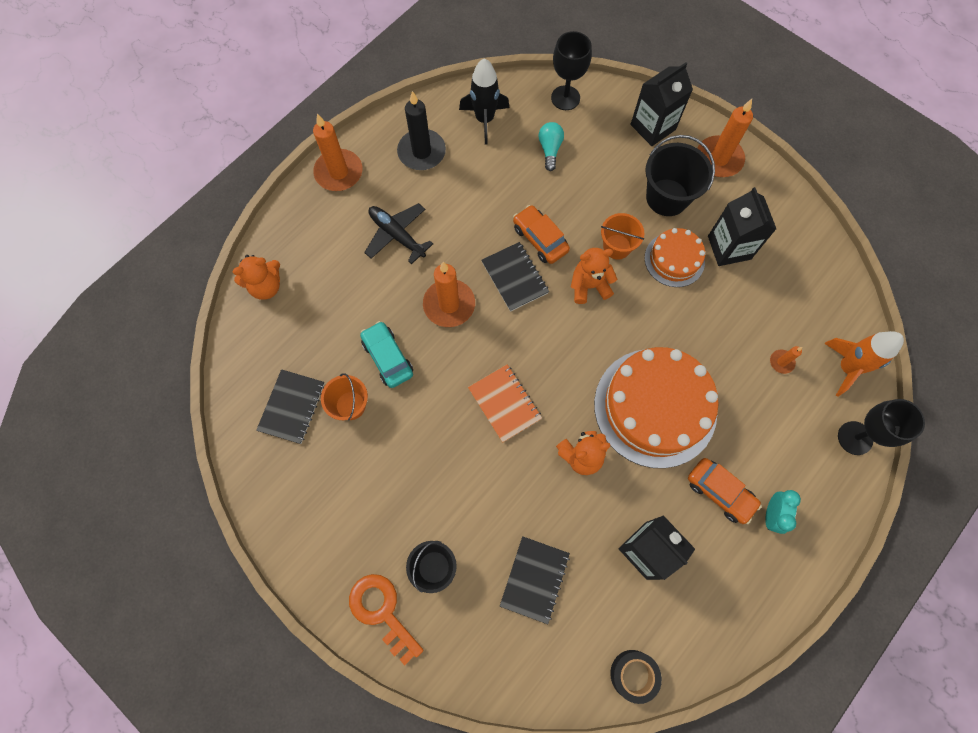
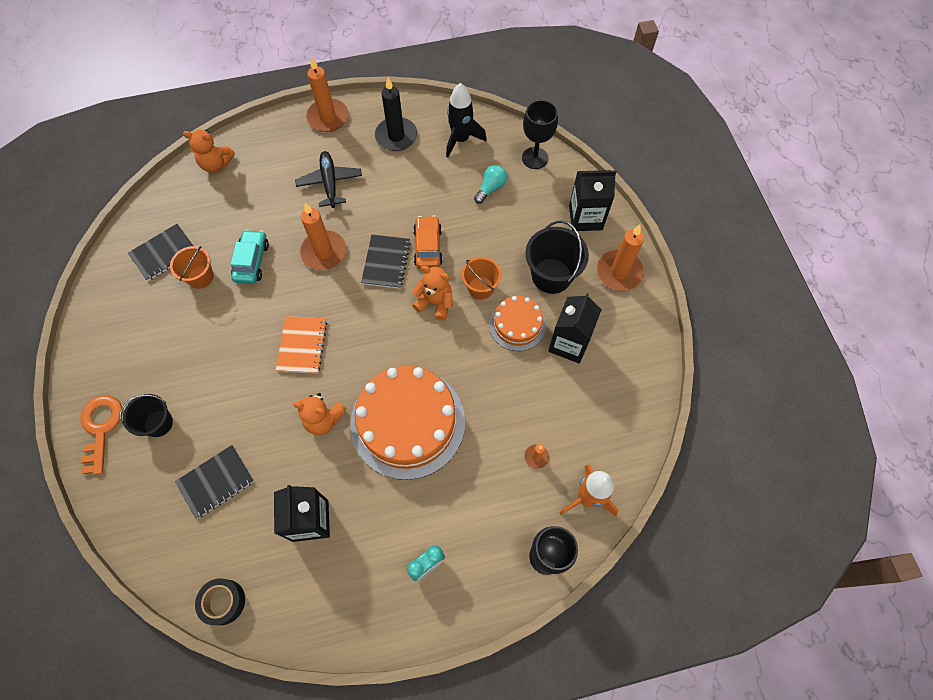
camera: 35 degrees right, 5 degrees down
(720, 492) = (402, 519): orange car -> none

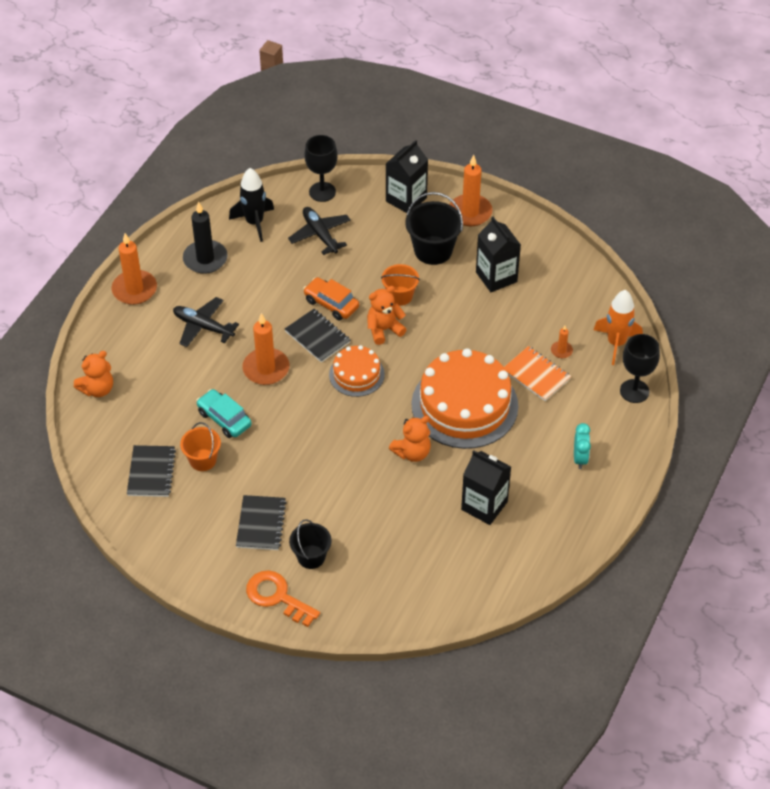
camera: 50 degrees left, 15 degrees down
(216, 482) = (398, 546): black notebook -> black notebook (261, 524)
(223, 602) = (496, 590): black tape -> none
(302, 345) = (336, 430): orange notebook -> orange notebook (536, 375)
(491, 188) = (320, 234): turquoise light bulb -> black plane
(517, 325) = (452, 295): orange cake -> orange cake (356, 374)

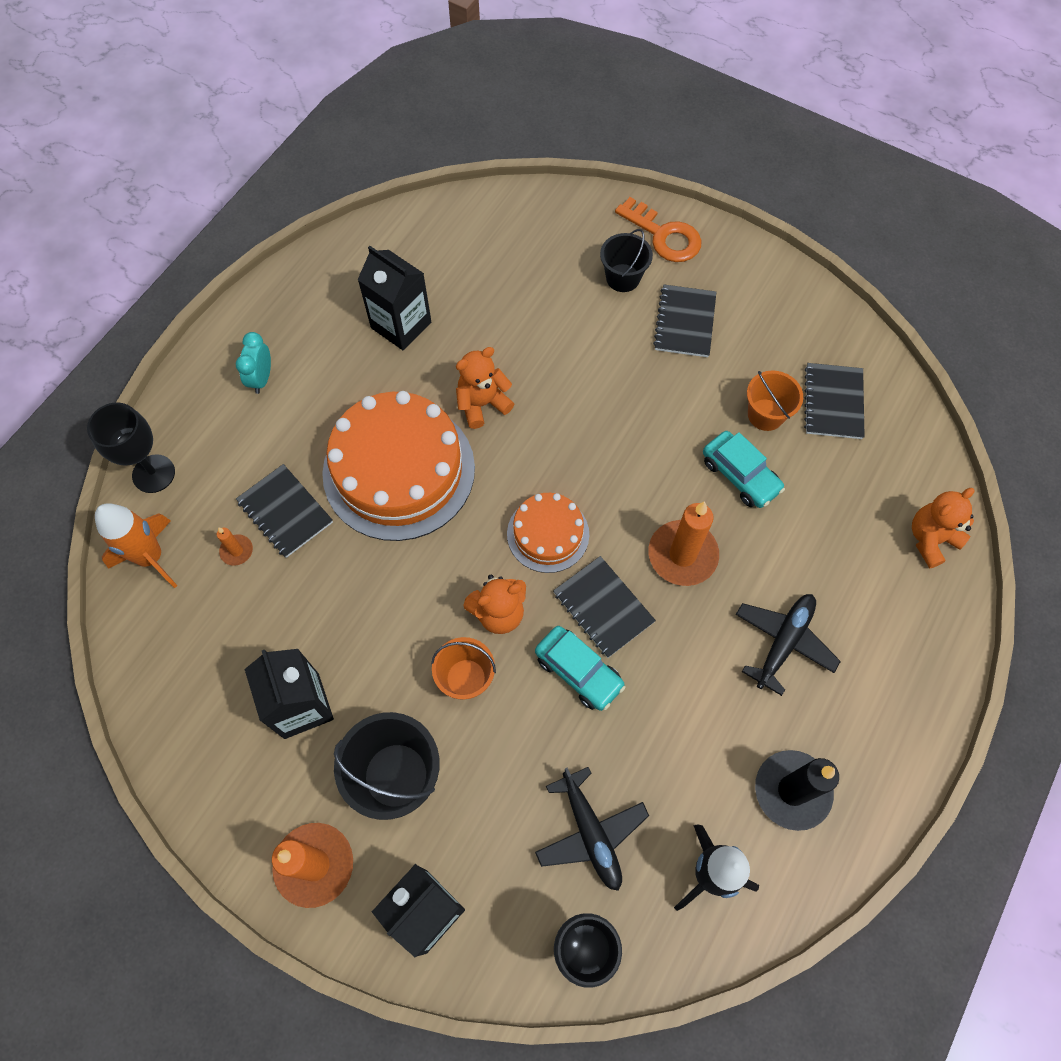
camera: 175 degrees left, 15 degrees up
(134, 289) = (905, 730): orange candle -> none
(203, 326) = (783, 642): black plane -> black plane turned 90 degrees counterclockwise
(331, 304) = (578, 671): orange car -> turquoise car
(536, 375) = (285, 512): orange notebook -> black notebook

